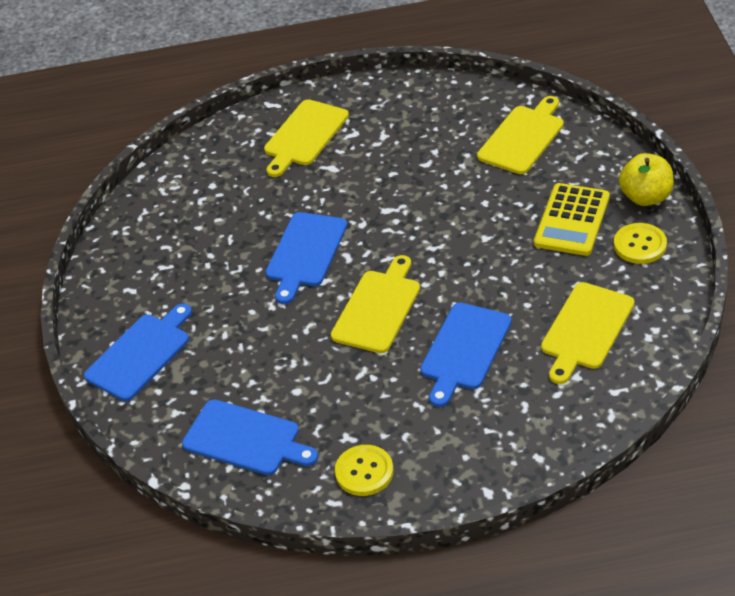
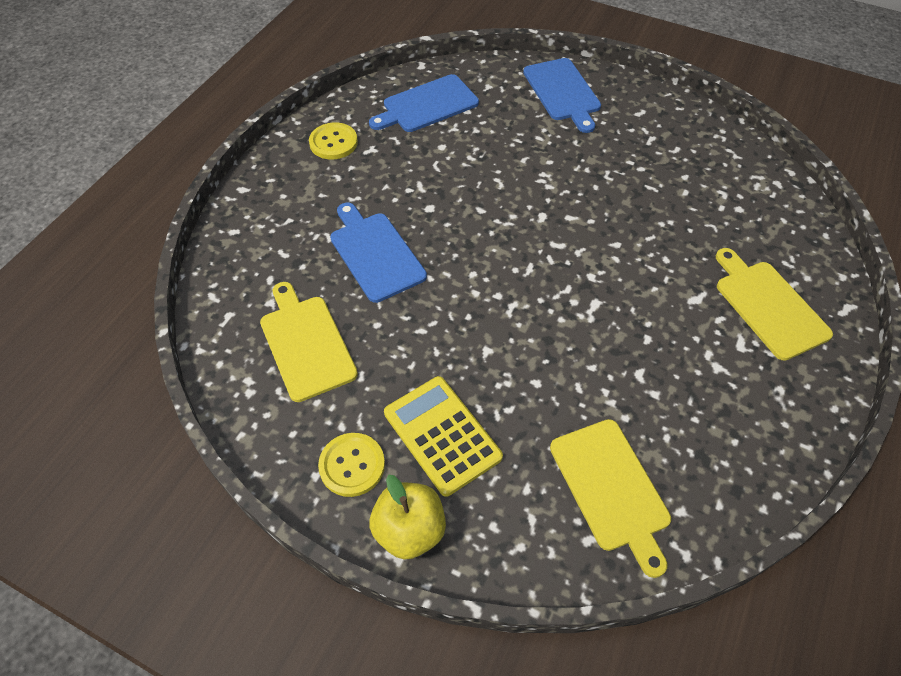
camera: 120 degrees right, 10 degrees up
(305, 253) = (588, 222): blue cutting board -> none
(377, 308) = (476, 230): yellow cutting board -> none

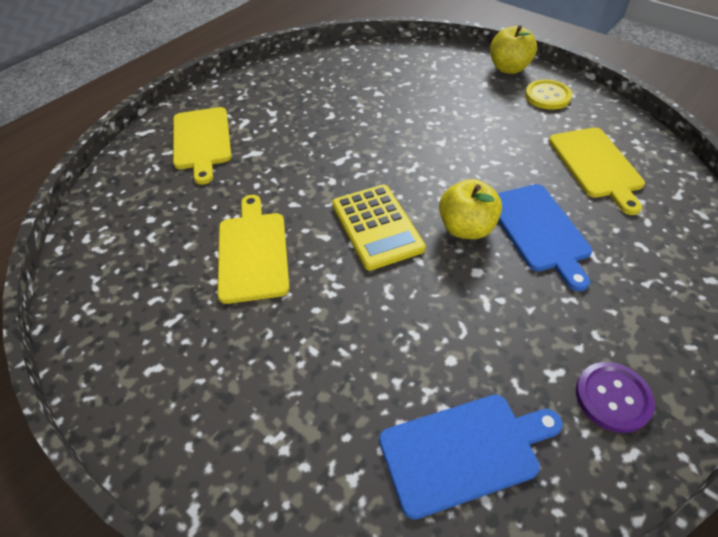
camera: 165 degrees left, 5 degrees down
(333, 142) = (612, 397): yellow button -> purple button
(442, 435) = (484, 102): yellow calculator -> yellow calculator (376, 227)
(443, 245) = (466, 228): none -> yellow apple
(563, 92) = (238, 435): blue cutting board -> none
(611, 488) = (380, 70): yellow cutting board -> yellow cutting board (252, 252)

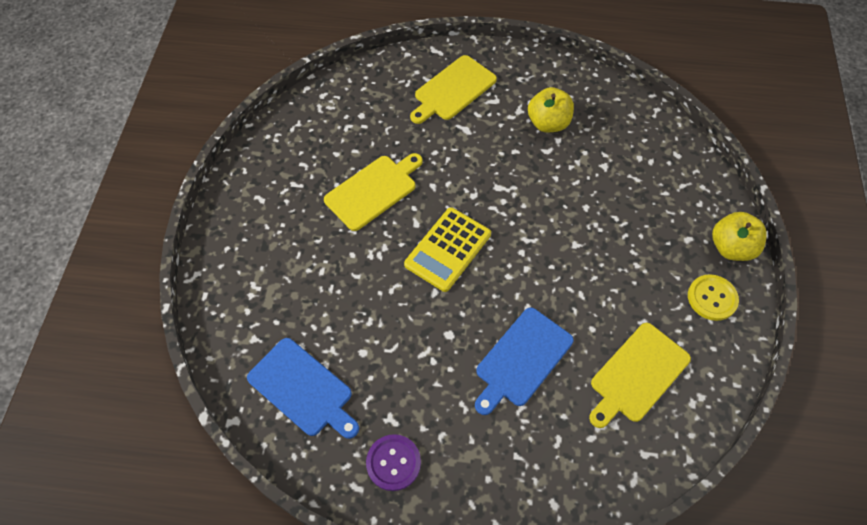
camera: 55 degrees right, 10 degrees up
(466, 228) = (488, 308): yellow apple -> yellow apple (548, 123)

